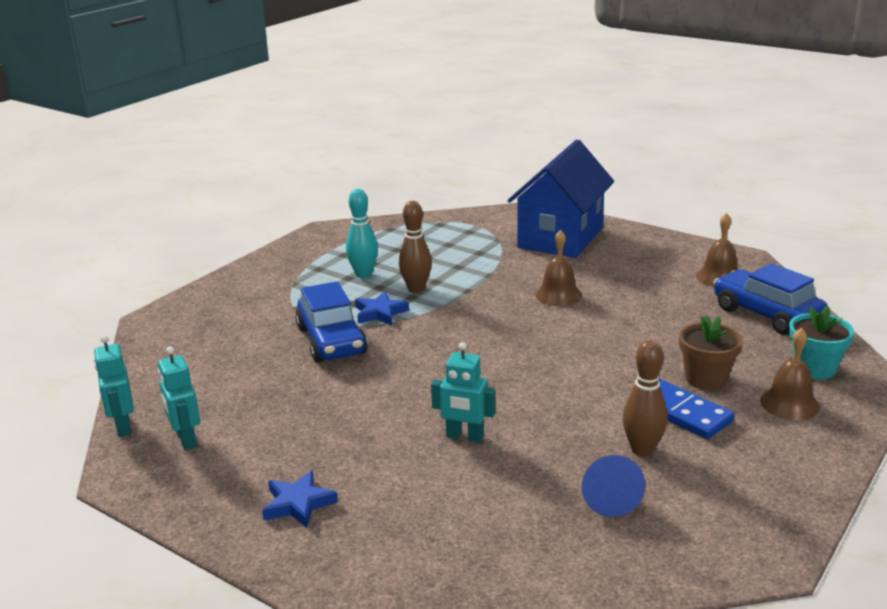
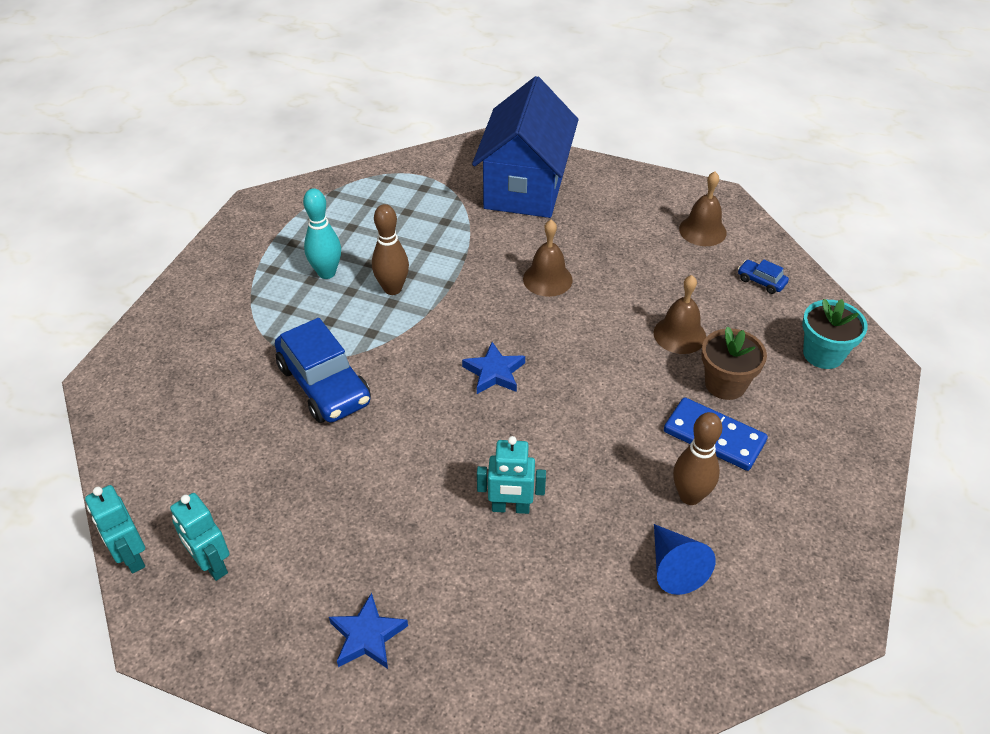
camera: 15 degrees left, 20 degrees up
(380, 313) = (364, 332): blue star -> blue star (494, 372)
(766, 314) = (761, 281): blue car -> blue car, size x0.44
(789, 404) = (811, 408): brown bell -> brown bell (679, 334)

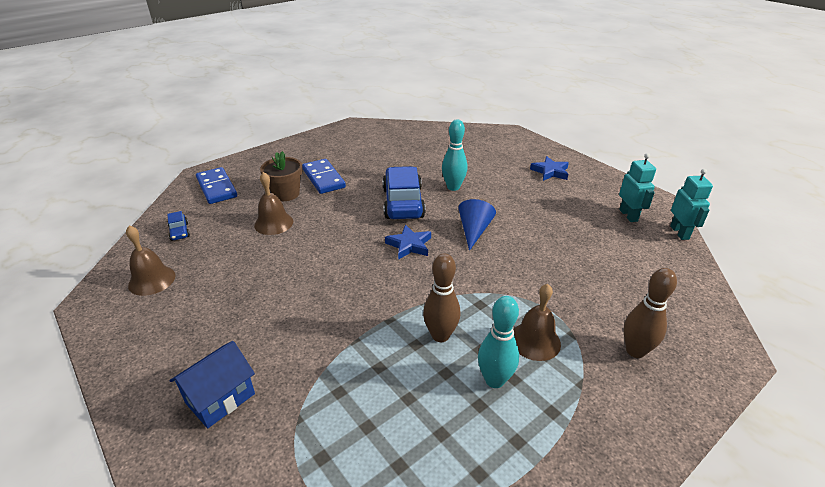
camera: 150 degrees left, 10 degrees down
(324, 385) = (534, 280): blue car -> blue car (403, 203)
(510, 508) = (453, 187): turquoise robot -> turquoise bowling pin
(525, 187) = (220, 398): blue house -> blue house, size x0.50
(547, 279) = (310, 291): brown bell -> brown bell (535, 341)
(674, 567) = (398, 151): blue cone -> blue cone (474, 231)
(690, 496) = (363, 165): brown bowling pin -> brown bowling pin (635, 351)
(823, 354) = (216, 188): turquoise flower pot -> blue domino

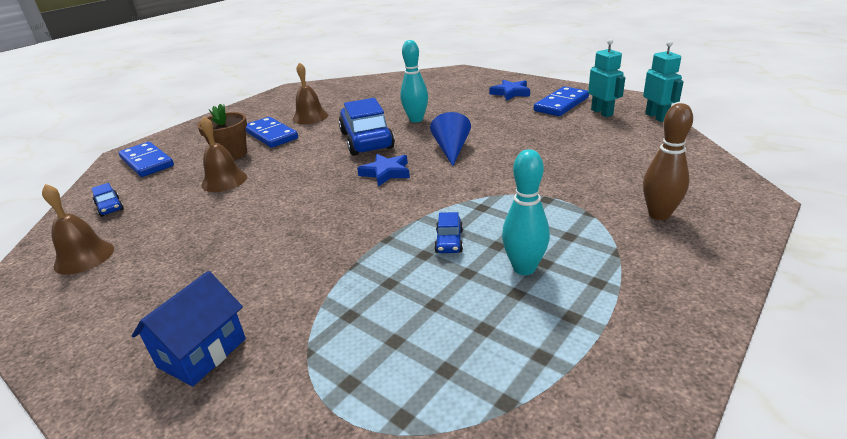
camera: 10 degrees left, 5 degrees down
(440, 335) = (449, 241): brown bowling pin -> blue car
(535, 341) = (553, 226): brown bell -> brown bell (310, 117)
(593, 196) = (561, 104): none -> blue domino

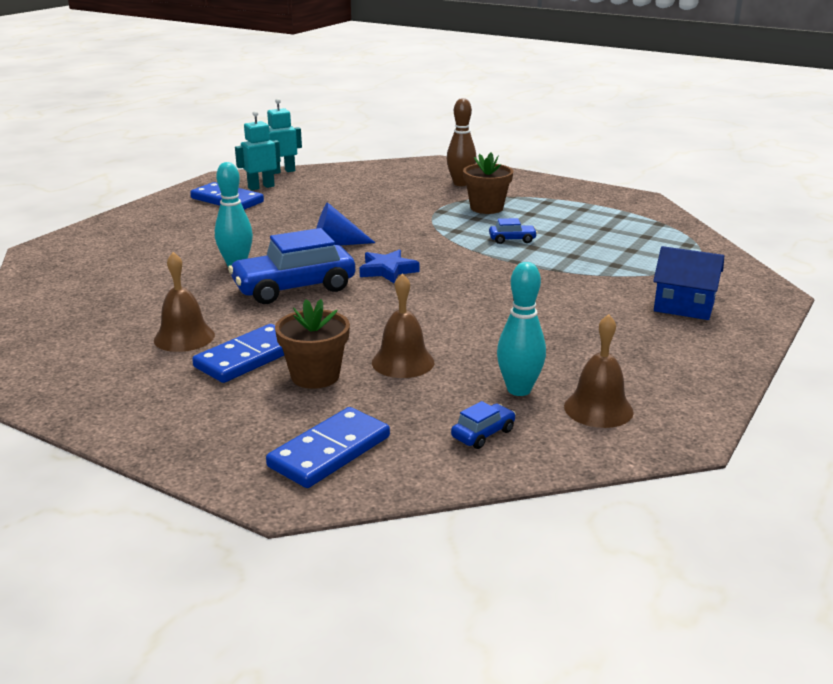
camera: 100 degrees left, 5 degrees down
(510, 93) = (171, 220): blue star -> none
(524, 268) = (538, 218): turquoise bowling pin -> turquoise bowling pin (519, 390)
(561, 229) = (486, 208): none -> brown flower pot

